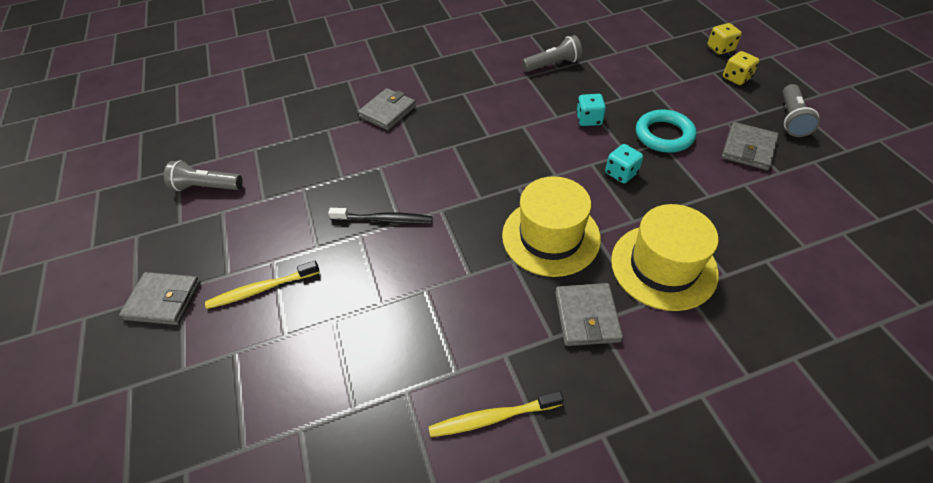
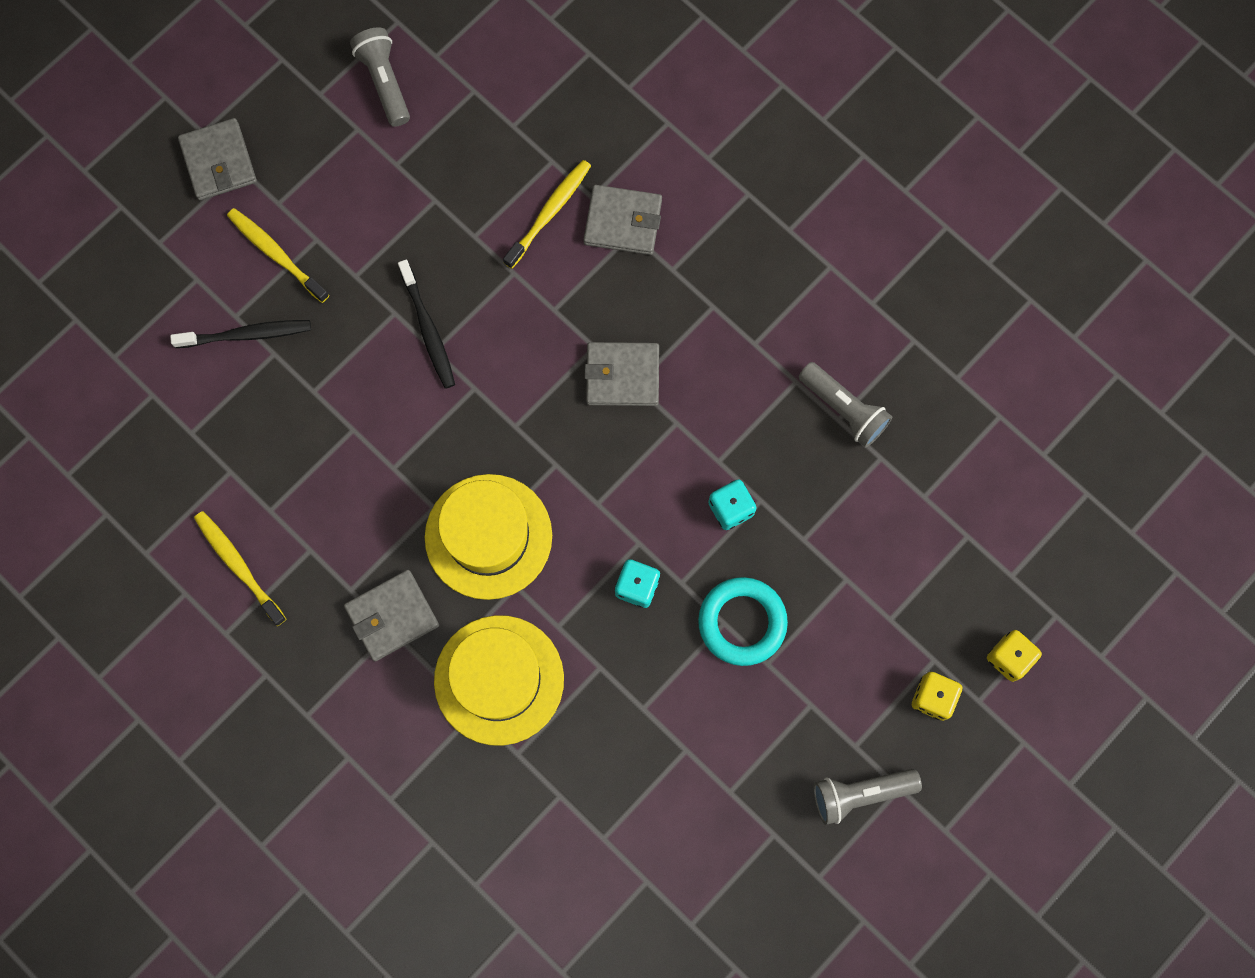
camera: 60 degrees right, 25 degrees up
(305, 333) = (247, 335): none -> black toothbrush
(357, 139) = (549, 212): none -> yellow toothbrush
(748, 149) = (762, 743): grey wallet -> grey wallet (622, 376)

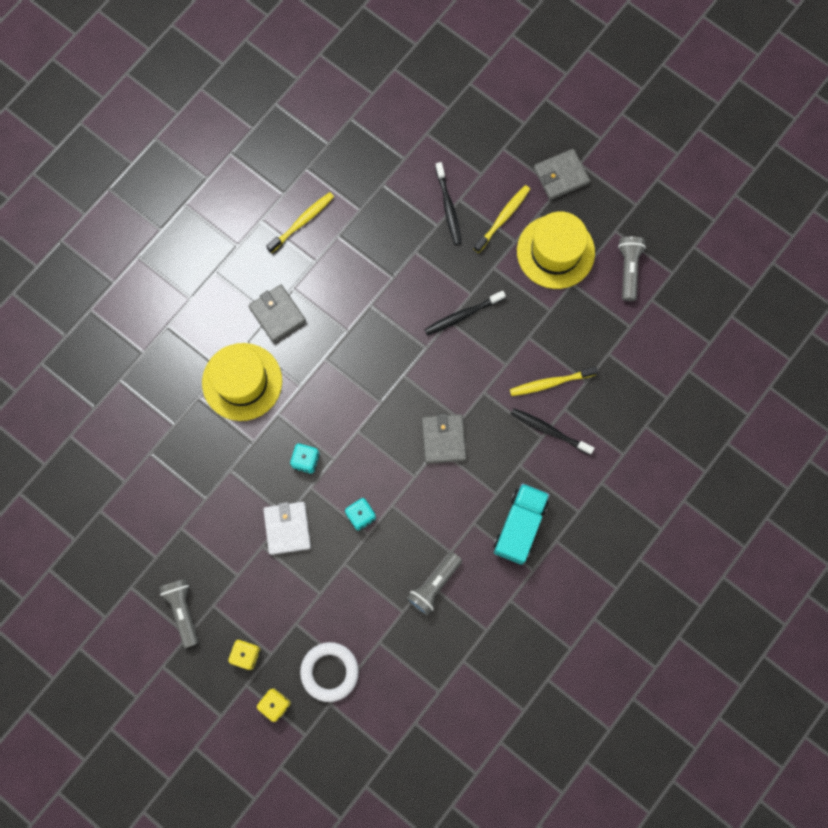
camera: 85 degrees right, 0 degrees up
(384, 82) = (628, 269): grey flashlight -> grey flashlight turned 60 degrees counterclockwise
(488, 536) = (331, 366): yellow hat -> yellow hat (555, 252)
(549, 212) = (550, 383): yellow toothbrush -> yellow toothbrush turned 135 degrees clockwise
(623, 222) = (549, 430): grey wallet -> black toothbrush
(742, 622) = (287, 528): turquoise ring -> white wallet
(764, 279) = (519, 526): none -> turquoise truck
(964, 573) = (329, 672): none -> white ring

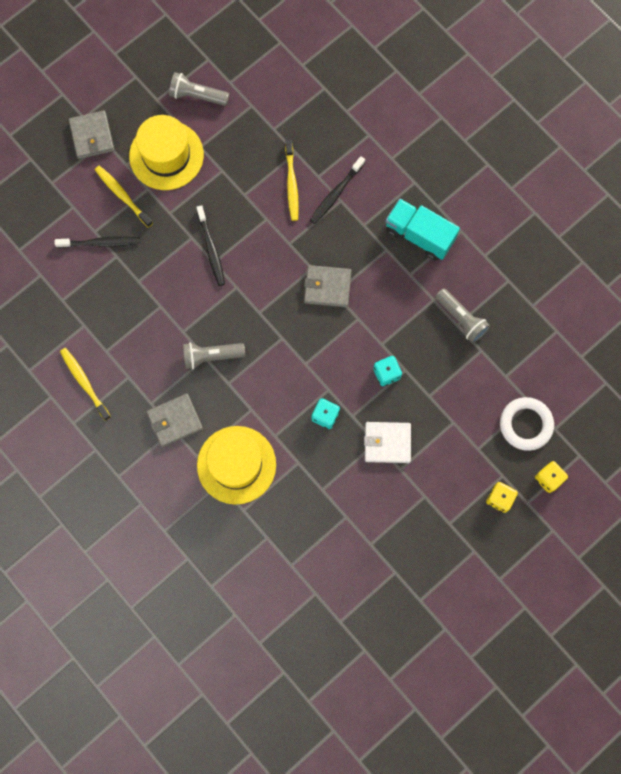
camera: 80 degrees left, 0 degrees up
(183, 610) = (450, 552): grey flashlight -> grey flashlight (211, 356)

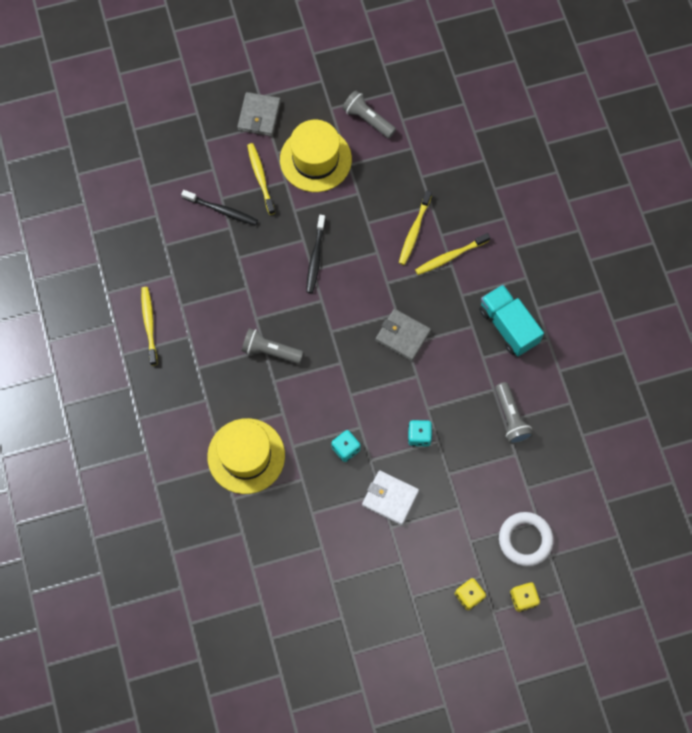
camera: 25 degrees right, 5 degrees down
(175, 421) = (211, 393): grey wallet -> none
(336, 193) = (450, 256): black toothbrush -> yellow toothbrush

